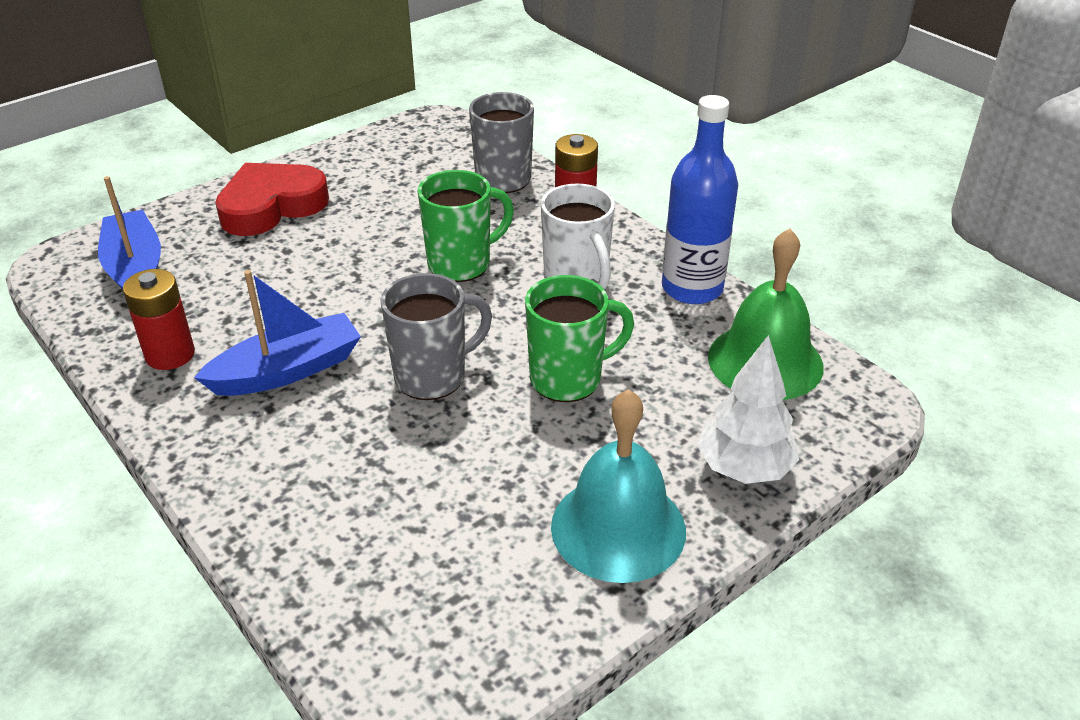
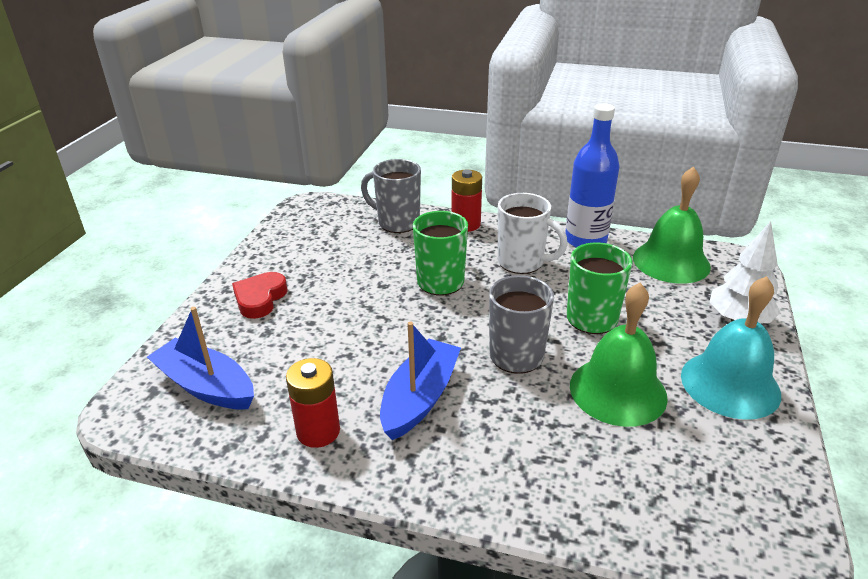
camera: 35 degrees left, 5 degrees down
(271, 206) = (260, 299): red heart -> red heart, size x0.65
(483, 466) = (618, 391): none -> green bell

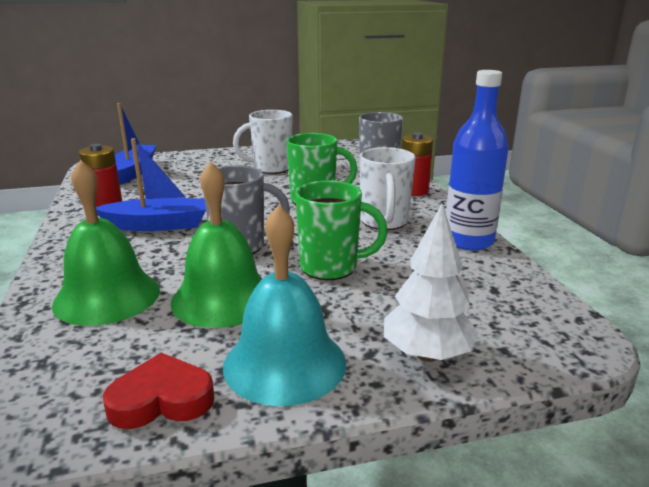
camera: 60 degrees right, 10 degrees down
(260, 299) = (231, 161): red heart -> red heart (161, 400)
(318, 279) = (271, 168): none -> white mug
(671, 262) = (499, 292): green bell -> green bell (107, 296)

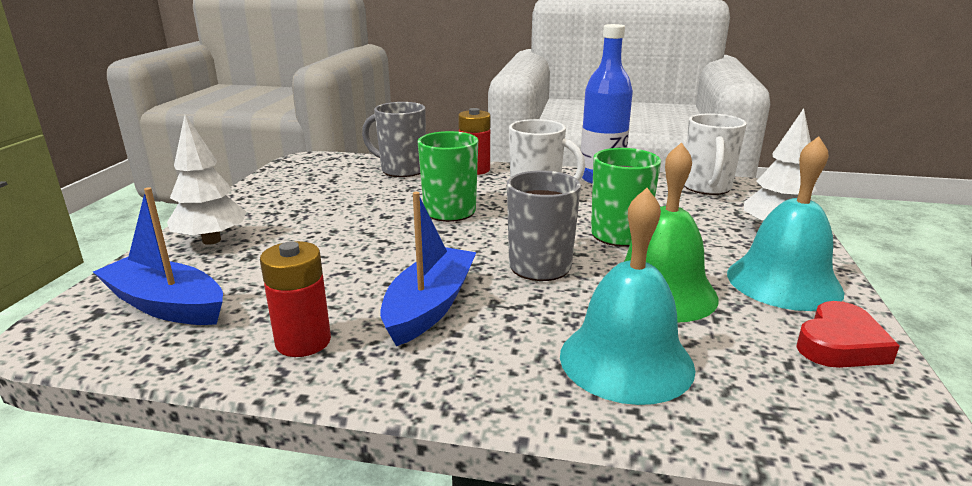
camera: 65 degrees left, 0 degrees up
(107, 296) = (626, 360): green bell -> turquoise bell
(161, 400) = (840, 344): red heart -> red heart turned 150 degrees counterclockwise
(212, 159) = (212, 240): none -> white tree
(271, 168) = (313, 213): white mug -> white mug (706, 188)

